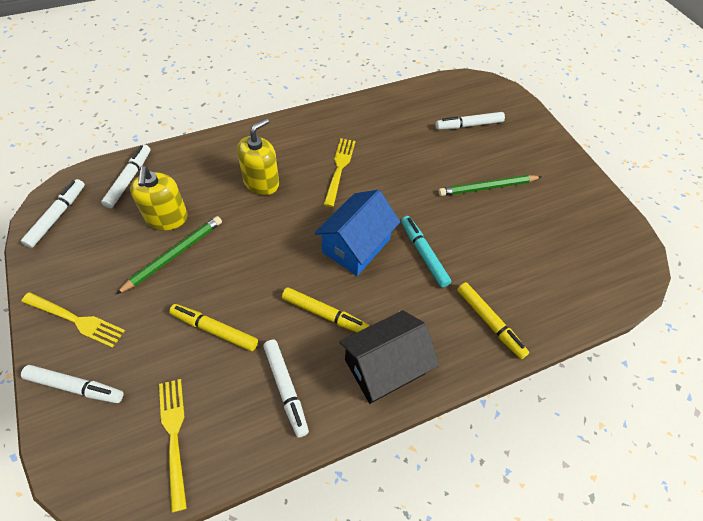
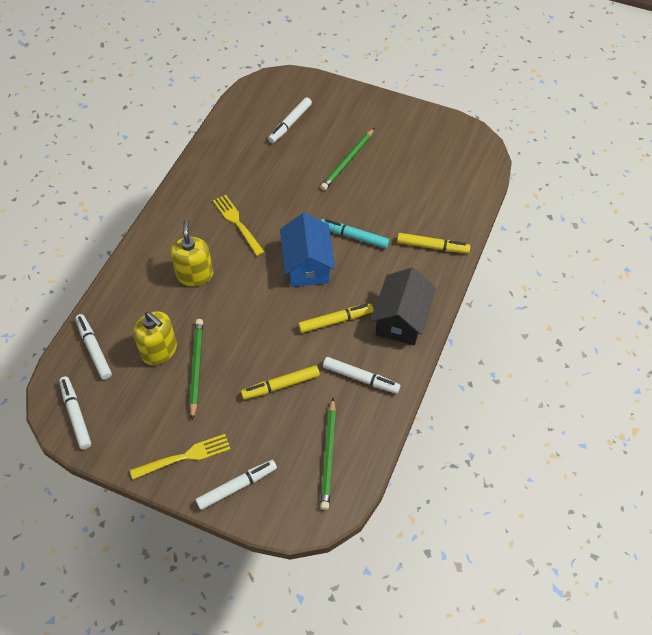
camera: 40 degrees left, 0 degrees up
(174, 436) = (328, 455): yellow fork -> green pencil

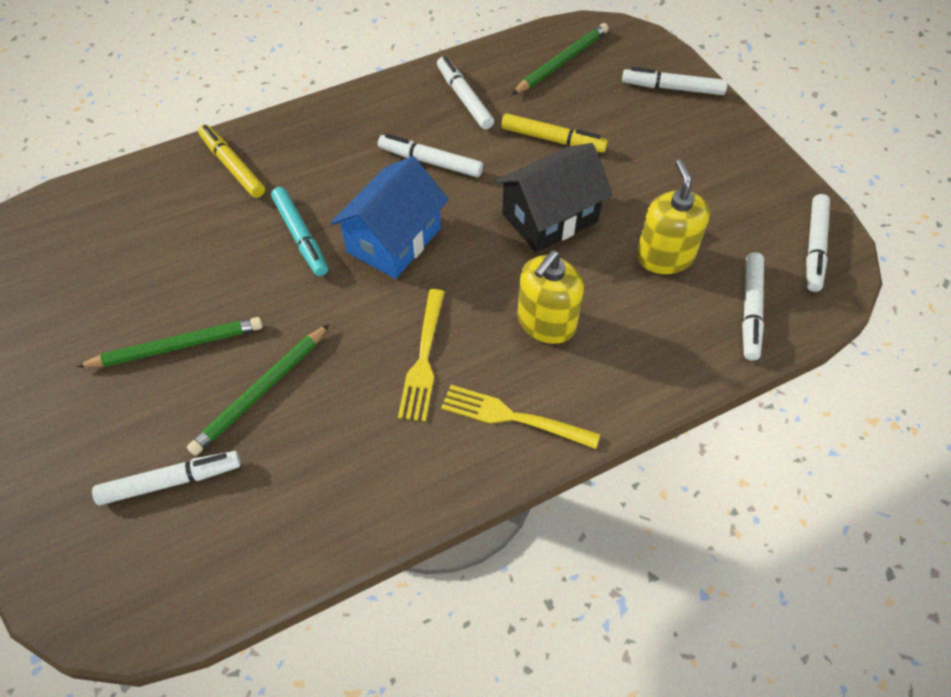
camera: 140 degrees left, 0 degrees up
(184, 456) = (709, 139): yellow fork -> yellow fork (513, 417)
(196, 368) = (633, 211): green pencil -> green pencil (261, 391)
(335, 321) = (430, 162): yellow marker -> white marker
(401, 319) = (361, 121): black house -> black house (550, 217)

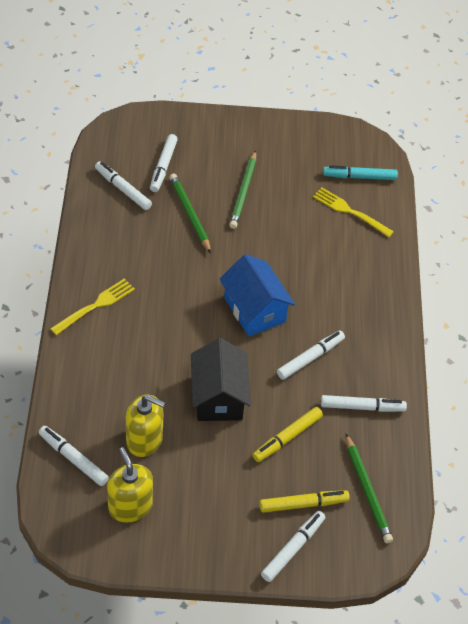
camera: 115 degrees right, 5 degrees down
(232, 166) = (370, 258): yellow marker -> yellow marker (303, 504)
(301, 236) = (288, 268): turquoise marker -> turquoise marker (359, 177)
(423, 359) = (160, 286): yellow fork -> yellow fork (350, 211)
(546, 323) = (142, 351): yellow soap dispenser -> yellow soap dispenser (130, 506)
(815, 247) = (89, 531): white marker -> white marker (123, 189)

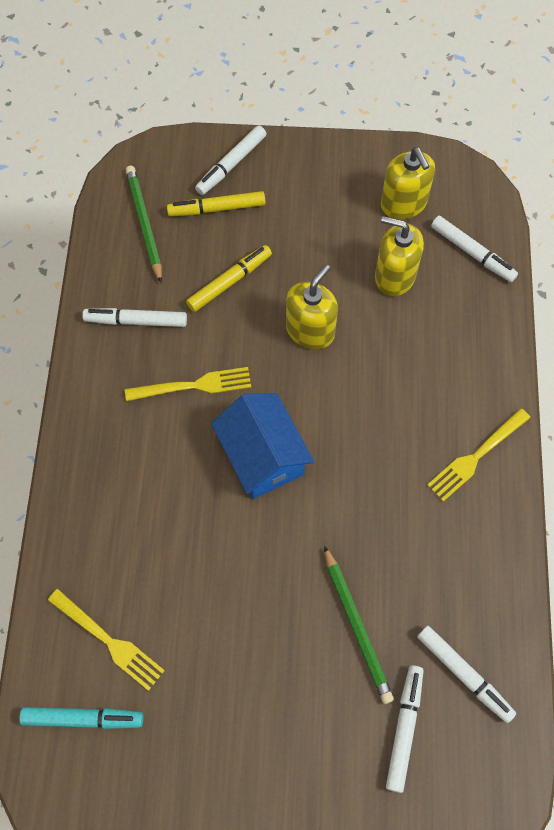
camera: 175 degrees left, 15 degrees up
(218, 397) = (310, 330): black house -> yellow soap dispenser
(243, 192) = (274, 677): green pencil -> none
(310, 358) = (193, 386): white marker -> yellow fork

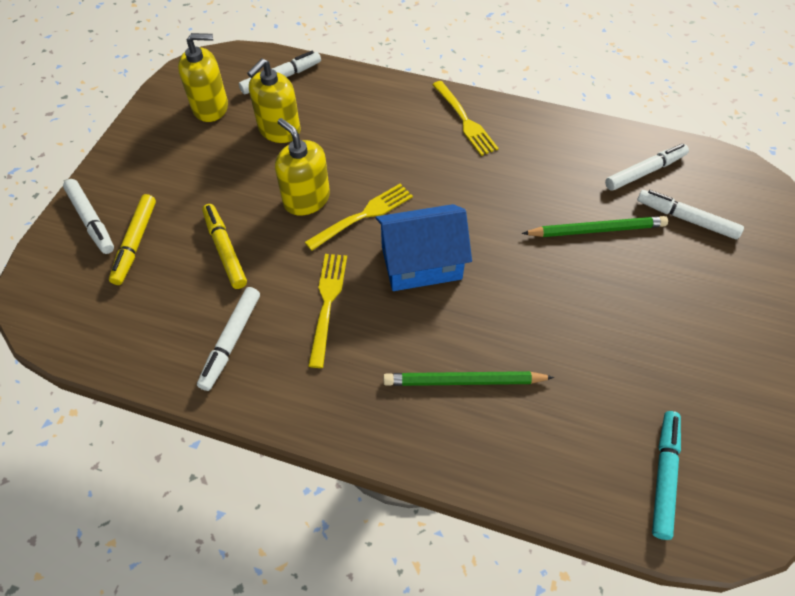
camera: 75 degrees left, 10 degrees down
(109, 641) = (584, 435): yellow fork -> yellow fork (363, 215)
(145, 224) = (117, 310): green pencil -> green pencil (464, 381)

